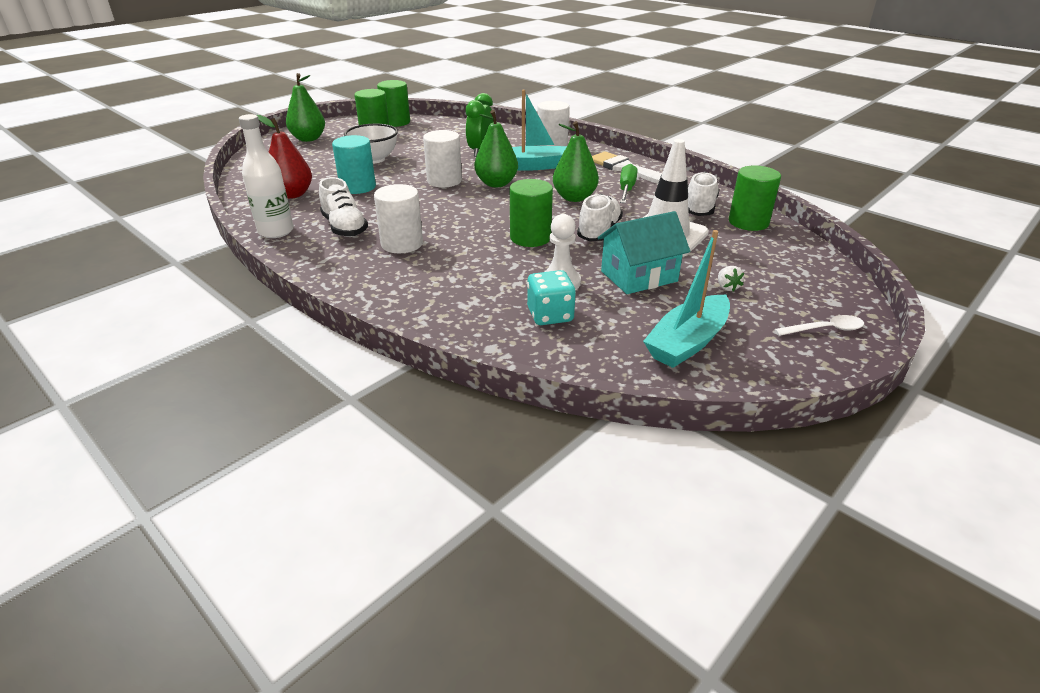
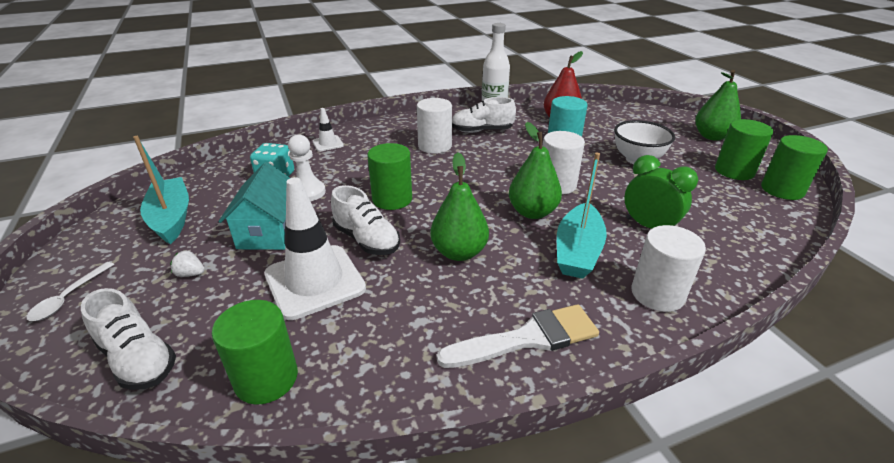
camera: 115 degrees right, 0 degrees up
(440, 313) = (328, 143): none -> white traffic cone
(626, 189) = (455, 305): green screwdriver -> none
(699, 208) = (347, 350): white shoe -> white shoe (138, 359)

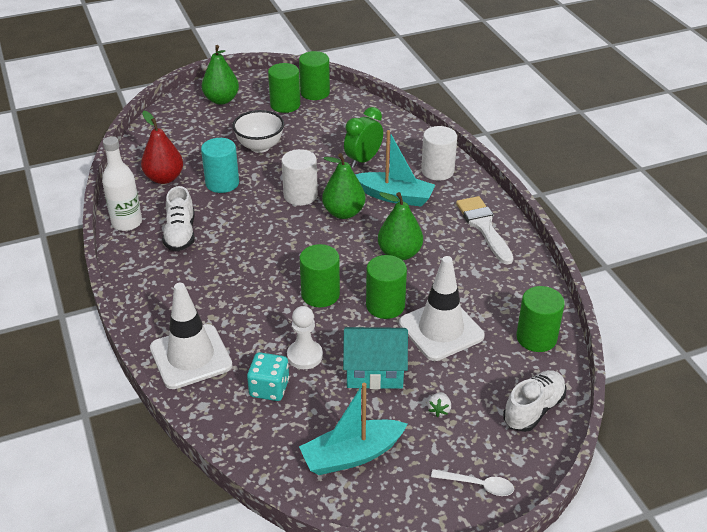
camera: 90 degrees left, 5 degrees up
(328, 143) = (191, 357): white traffic cone -> white traffic cone, size x2.10
(366, 240) = (385, 305): white shoe -> green cylinder
(435, 146) = (212, 269): white cylinder -> none

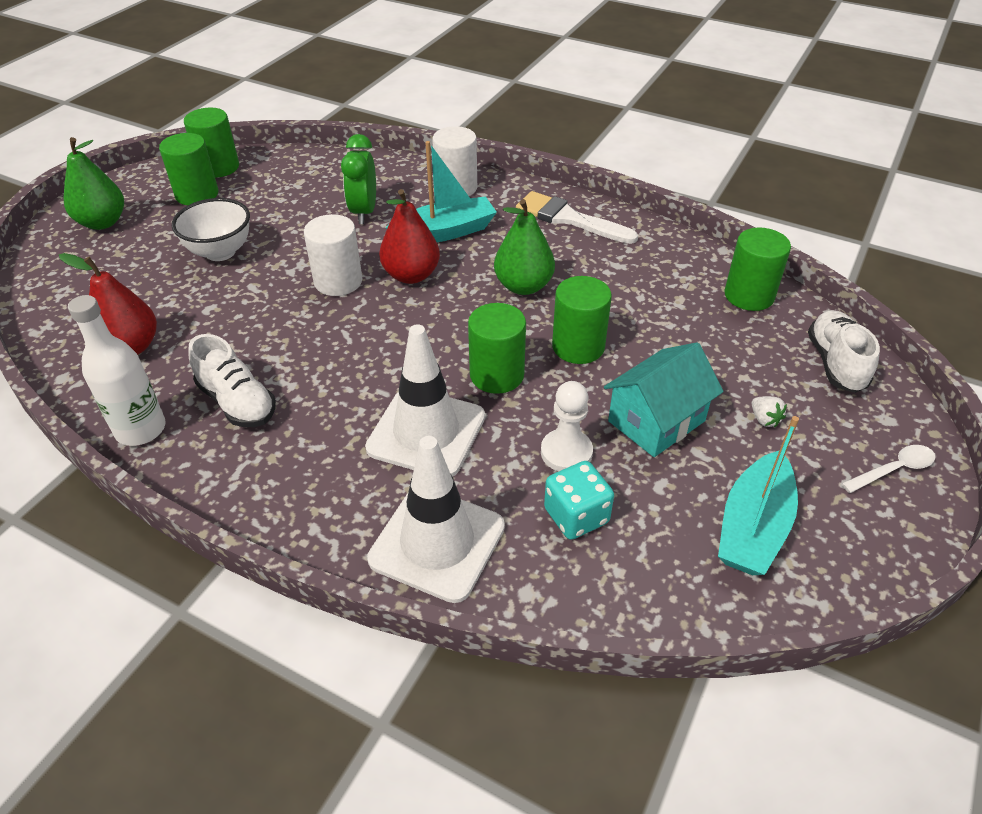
camera: 40 degrees left, 5 degrees up
(222, 183) = (221, 315): turquoise cylinder -> none
(343, 213) = (411, 275): green pear -> red pear
(441, 330) = (661, 338): white traffic cone -> white traffic cone (426, 432)

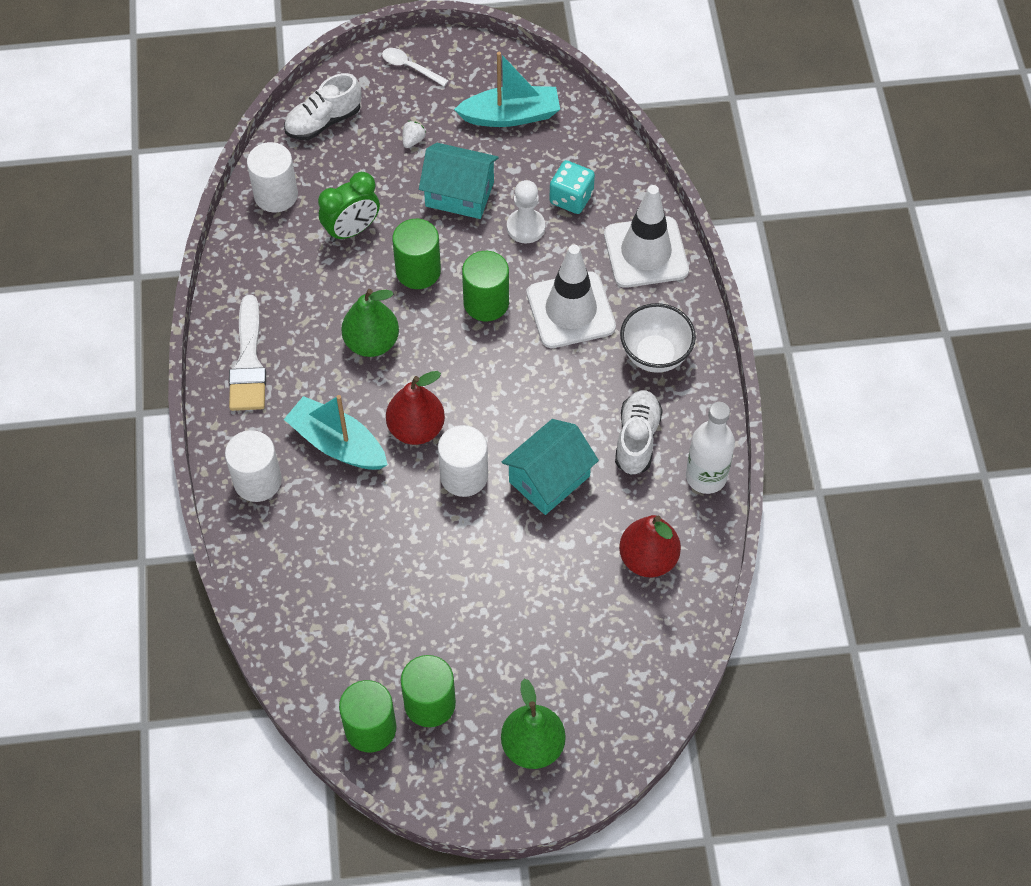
camera: 125 degrees left, 15 degrees up
(220, 252) = (495, 599): white bowl -> white bowl (655, 355)
(274, 326) = (549, 479): none -> turquoise house
(364, 212) = (353, 530): green clock -> green clock (352, 230)
(749, 295) = (276, 195): green cylinder -> white cylinder

